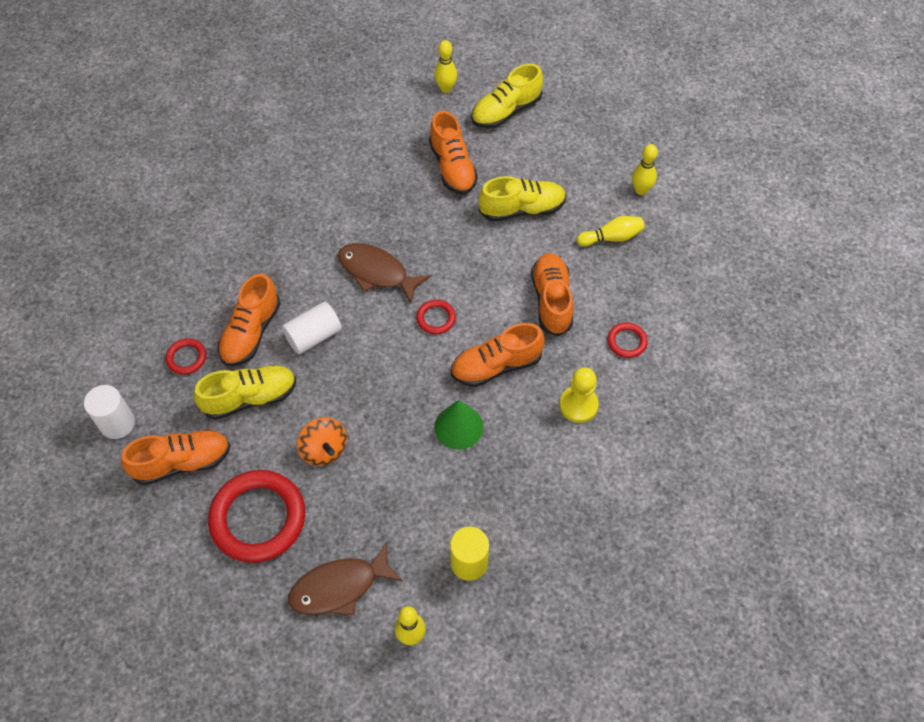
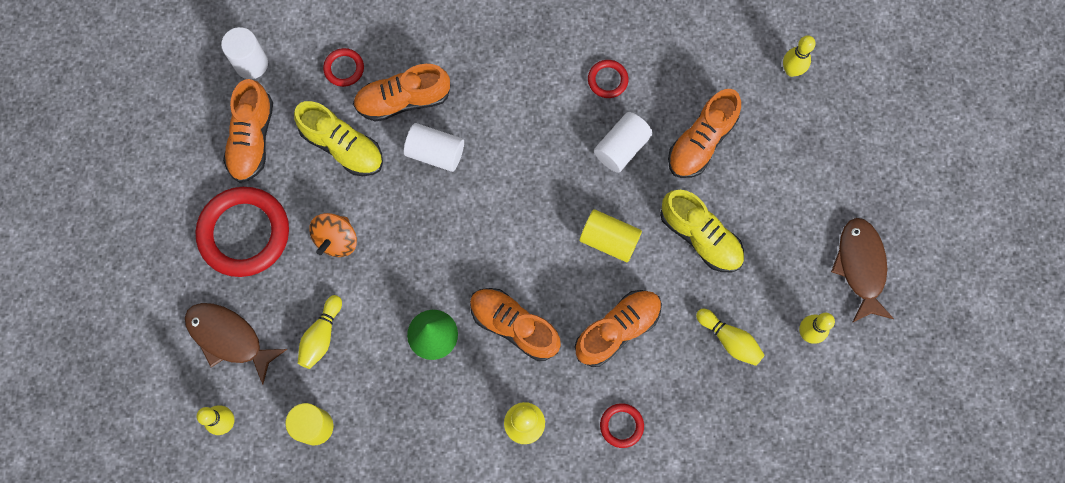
camera: 55 degrees right, 15 degrees up
(182, 462) = (252, 139): orange shoe -> orange shoe turned 60 degrees clockwise
(377, 272) = (536, 158): brown fish -> brown fish (860, 267)
(395, 510) = (321, 336): none -> yellow bowling pin
(415, 216) = (621, 147): none -> white cylinder
(436, 318) = (525, 241): red ring -> red ring (607, 80)
(479, 265) = (609, 240): none -> yellow cylinder
(506, 111) = (807, 144): yellow shoe -> none

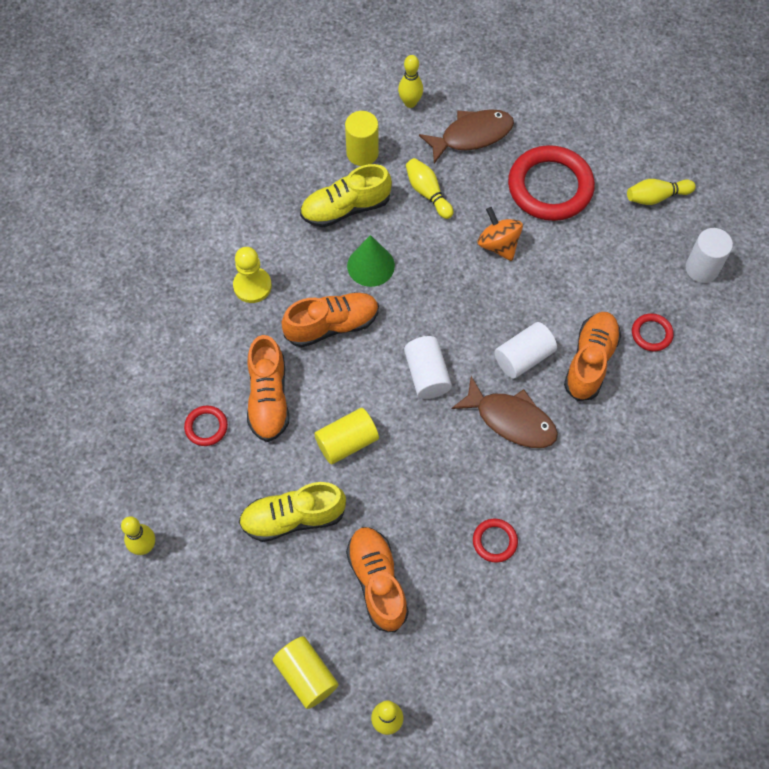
camera: 125 degrees right, 10 degrees down
(252, 139) = (630, 233): orange shoe -> none
(343, 146) = (578, 293): yellow shoe -> yellow shoe (345, 208)
(621, 147) = (421, 509): white cylinder -> white cylinder (427, 374)
(621, 425) = (194, 351): red ring -> red ring (206, 427)
(729, 340) = (191, 478): yellow bowling pin -> yellow bowling pin (656, 197)
(804, 144) = (306, 675): none -> yellow cylinder
(860, 267) = (161, 637): brown fish -> brown fish (511, 420)

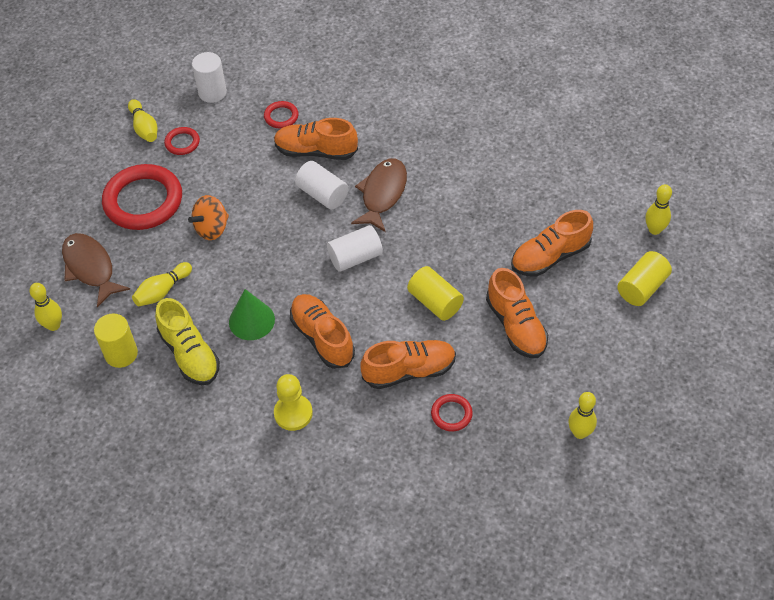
camera: 100 degrees left, 10 degrees down
(293, 518) = (516, 326): yellow shoe -> orange shoe
(494, 541) = (490, 188): red ring -> red ring (182, 143)

